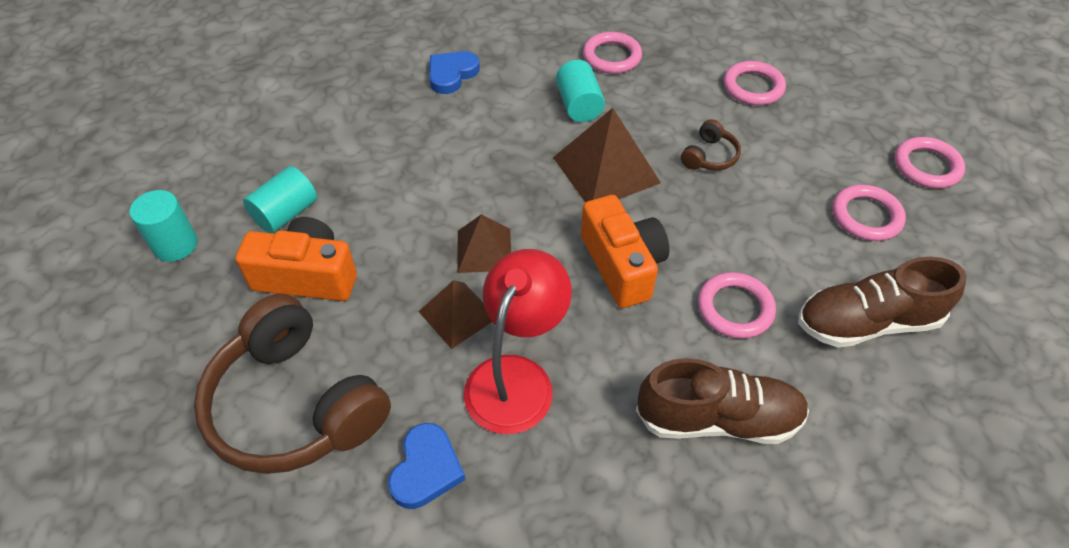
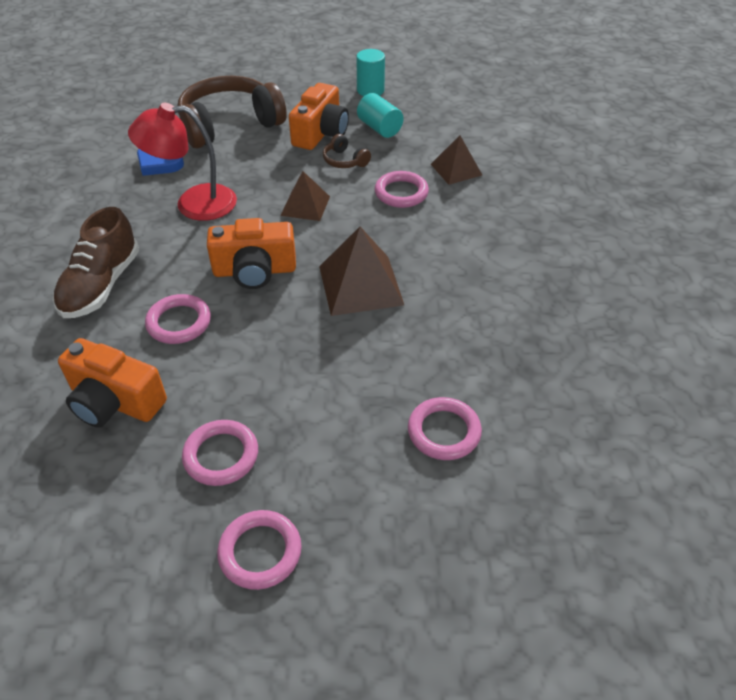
camera: 105 degrees right, 5 degrees down
(452, 74) = (514, 216): blue heart -> none
(457, 314) = (256, 187): brown pyramid -> brown pyramid (456, 169)
(516, 377) = (193, 204): red lamp -> red lamp turned 135 degrees clockwise
(579, 105) = (451, 286): turquoise cylinder -> none
(612, 57) = (521, 326): pink ring -> pink ring (401, 193)
(709, 156) = (351, 359): brown headphones -> brown headphones (344, 161)
(867, 322) = (114, 402): brown shoe -> orange camera

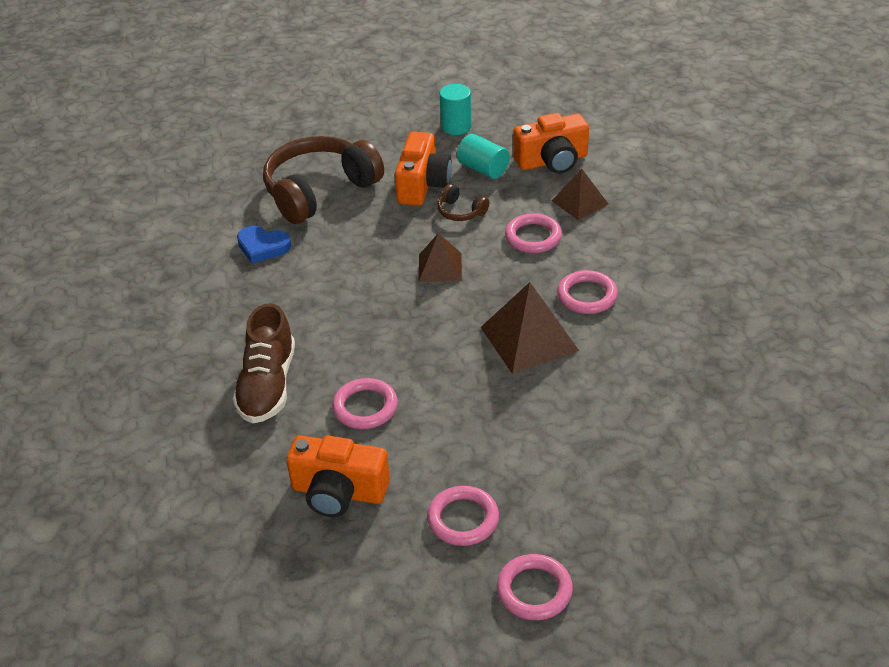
camera: 10 degrees left, 5 degrees down
(193, 204) = (322, 285): red lamp -> none
(255, 271) = (417, 343): orange camera -> orange camera (552, 161)
(444, 431) = (658, 459): pink ring -> pink ring (587, 296)

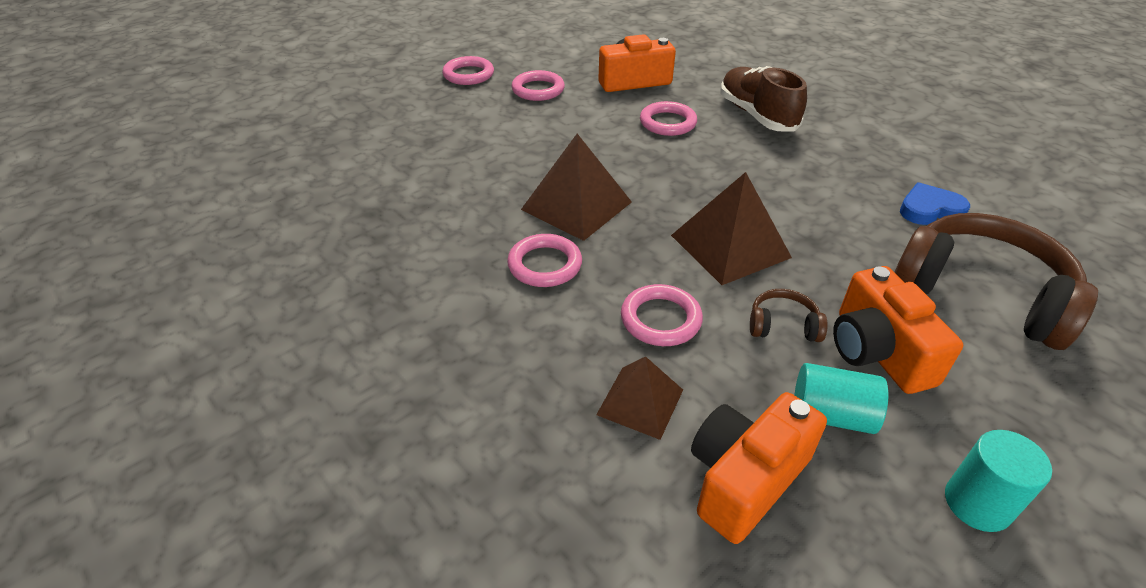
camera: 150 degrees right, 0 degrees up
(320, 191) = (980, 294): brown headphones -> brown headphones turned 75 degrees counterclockwise
(440, 267) = (730, 246): brown pyramid -> brown pyramid, size x1.60

